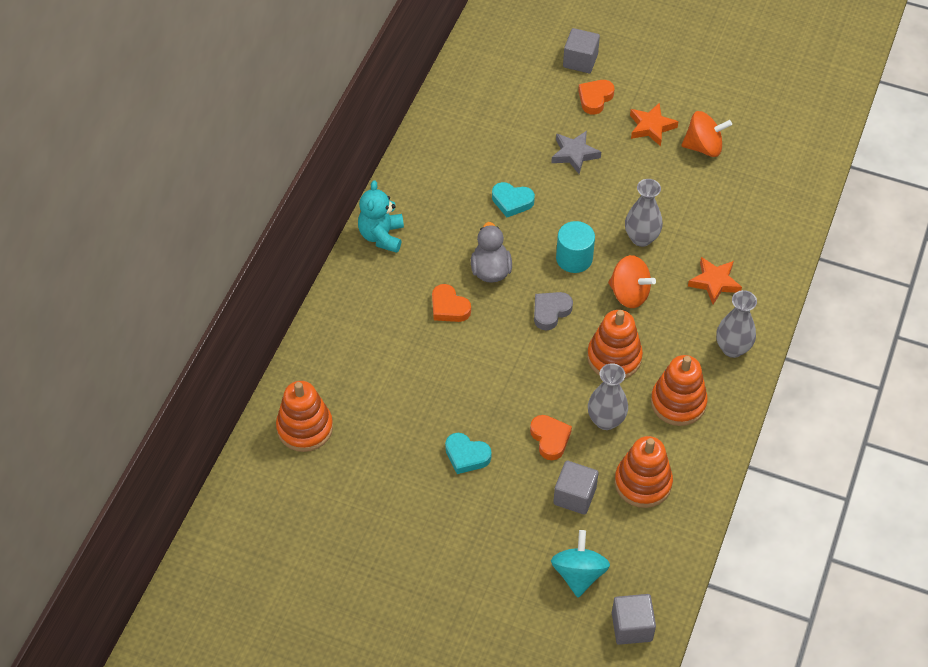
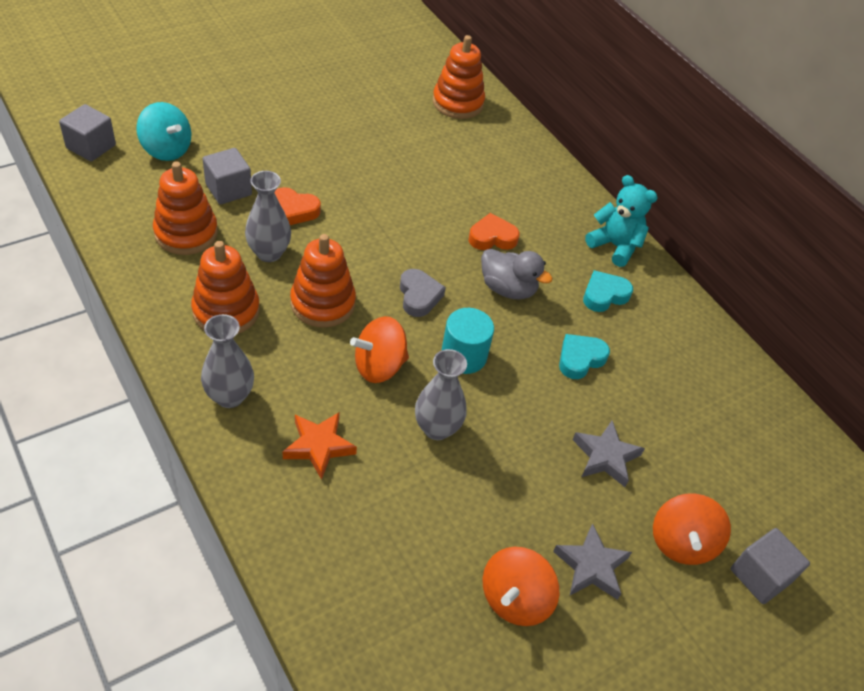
camera: 120 degrees right, 5 degrees down
(466, 456) = (337, 159): turquoise heart -> turquoise heart (604, 295)
(595, 98) = (681, 542): orange heart -> orange spinning top
(651, 127) = (591, 566): orange star -> grey star

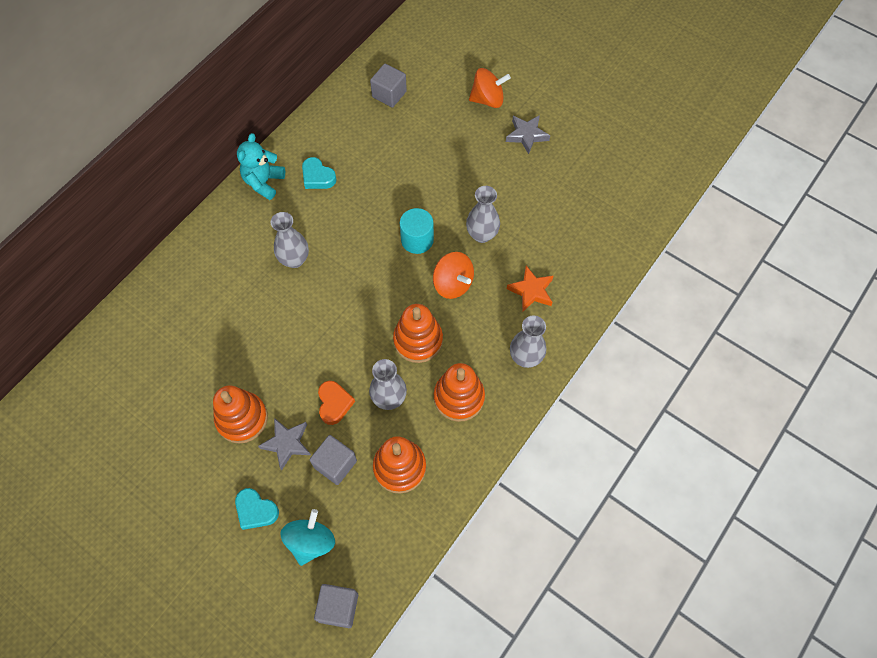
camera: 105 degrees left, 15 degrees up
(419, 296) = (379, 284): grey heart -> none
(458, 103) = (133, 340): orange stacking toy -> orange stacking toy (242, 418)
(492, 237) = (294, 259): orange heart -> grey vase
(508, 289) = (342, 234): grey duck -> none
(515, 599) = (565, 163): orange spinning top -> none
(580, 359) = (383, 176): turquoise heart -> turquoise heart (256, 510)
(605, 457) = (452, 145): grey star -> grey star (287, 443)
(760, 576) = (487, 63): grey cube -> grey cube (389, 94)

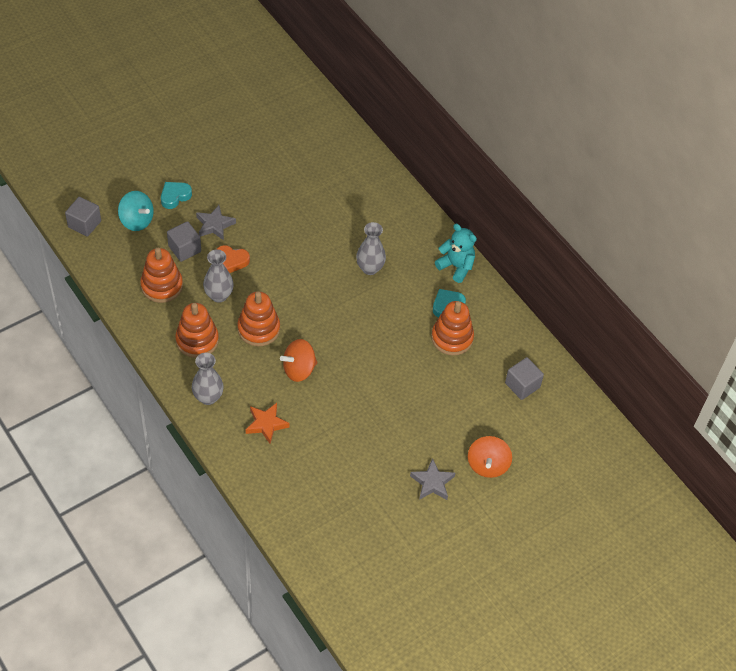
camera: 105 degrees right, 10 degrees down
(242, 418) = (247, 204): orange stacking toy -> orange stacking toy (452, 338)
(417, 240) = (353, 357): turquoise cylinder -> none
(482, 234) = (338, 407): grey vase -> none

